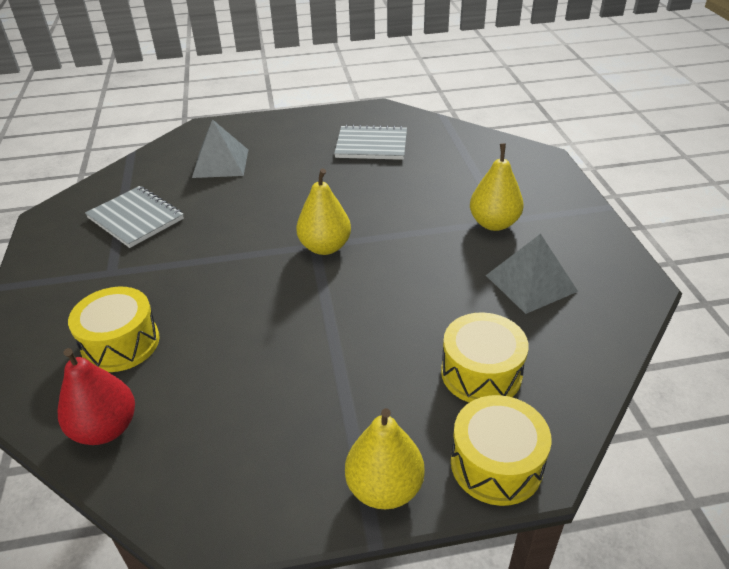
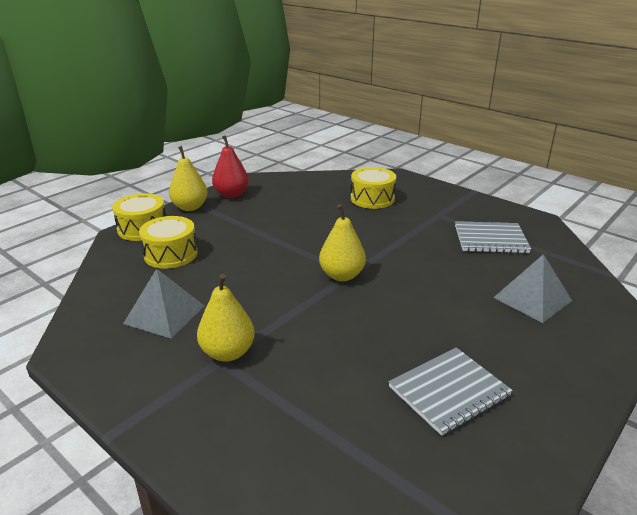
camera: 140 degrees right, 10 degrees down
(105, 428) = (327, 182): red pear -> red pear (231, 194)

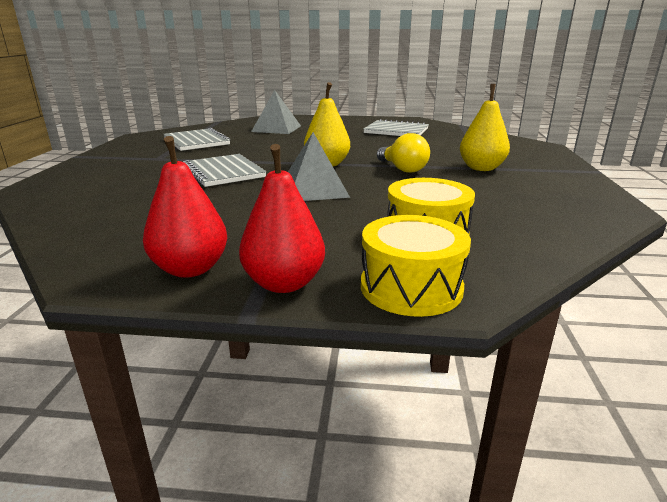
camera: 125 degrees left, 5 degrees down
(164, 314) = (503, 197): grey pyramid -> grey pyramid (314, 189)
(190, 207) = (284, 283): yellow pear -> red pear
(283, 306) = (402, 169): none -> yellow light bulb
(368, 229) = (223, 172): none -> grey notebook
(372, 198) = (132, 185): yellow drum -> none

